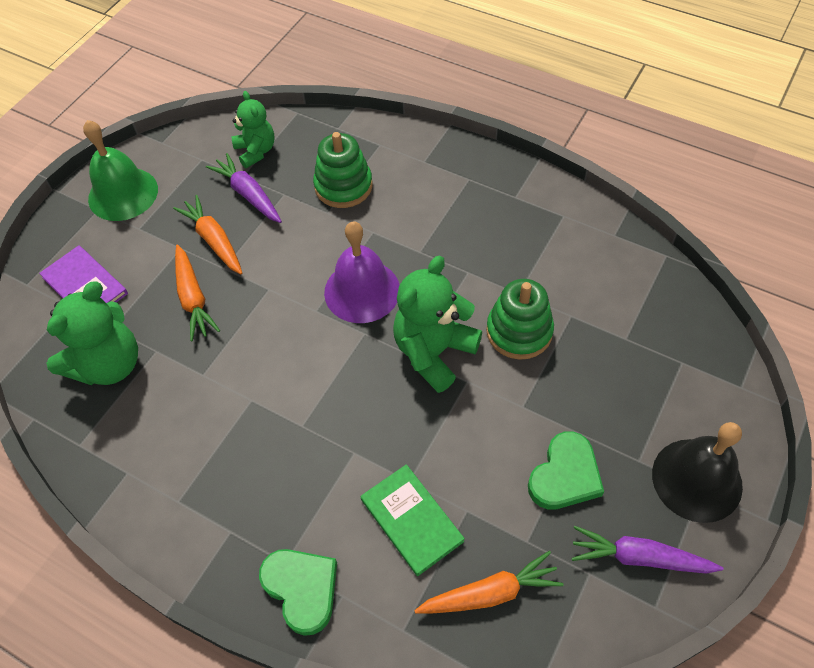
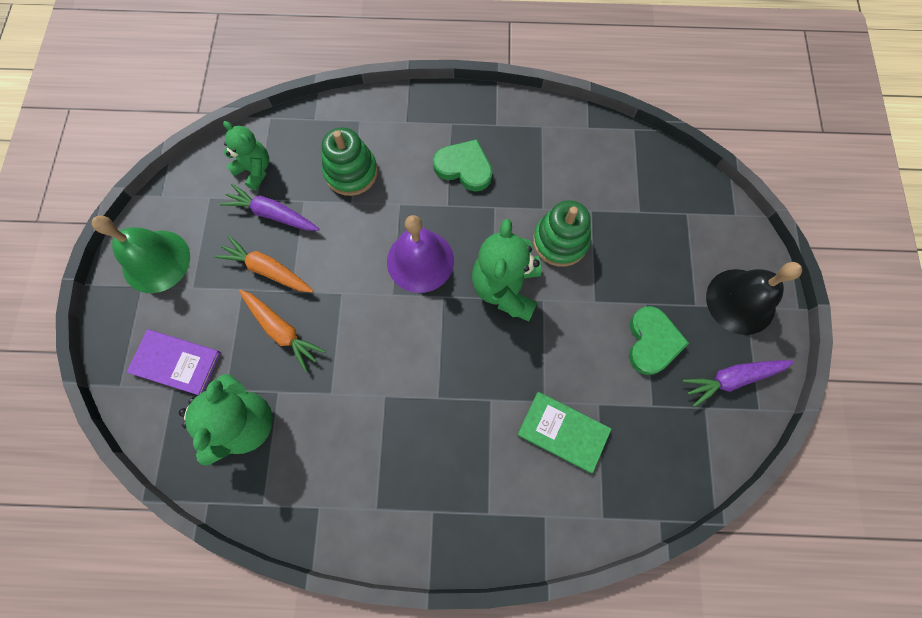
camera: 30 degrees left, 15 degrees up
(302, 589) = (513, 527): green heart -> green heart (464, 167)
(490, 593) = (647, 458): orange carrot -> none

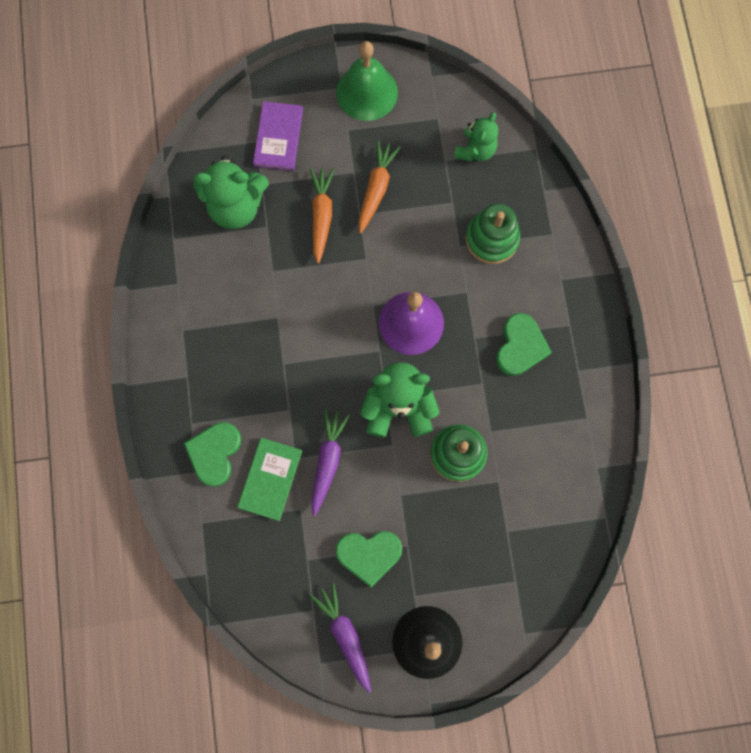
camera: 80 degrees right, 5 degrees up
(273, 214) = (432, 178): purple carrot -> purple carrot (328, 461)
(282, 330) = (321, 216): orange carrot -> orange carrot turned 150 degrees clockwise
(526, 491) = (214, 453): none -> green heart

